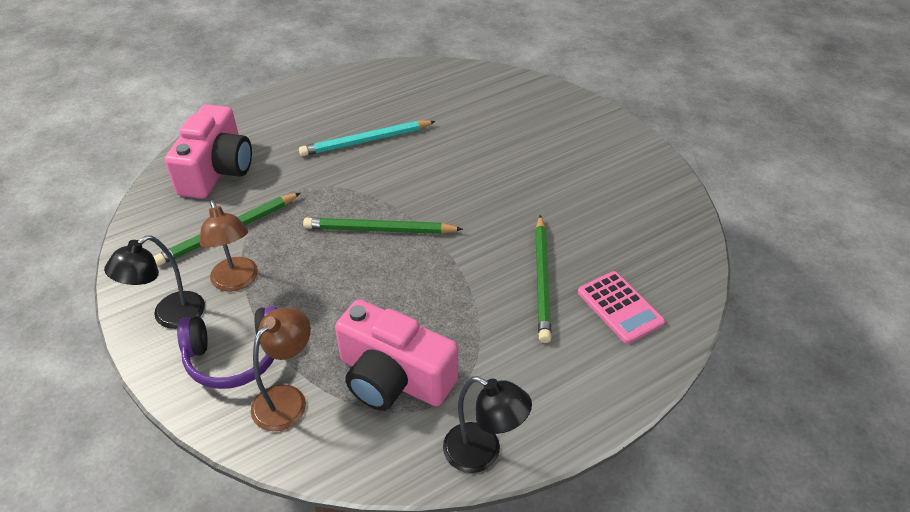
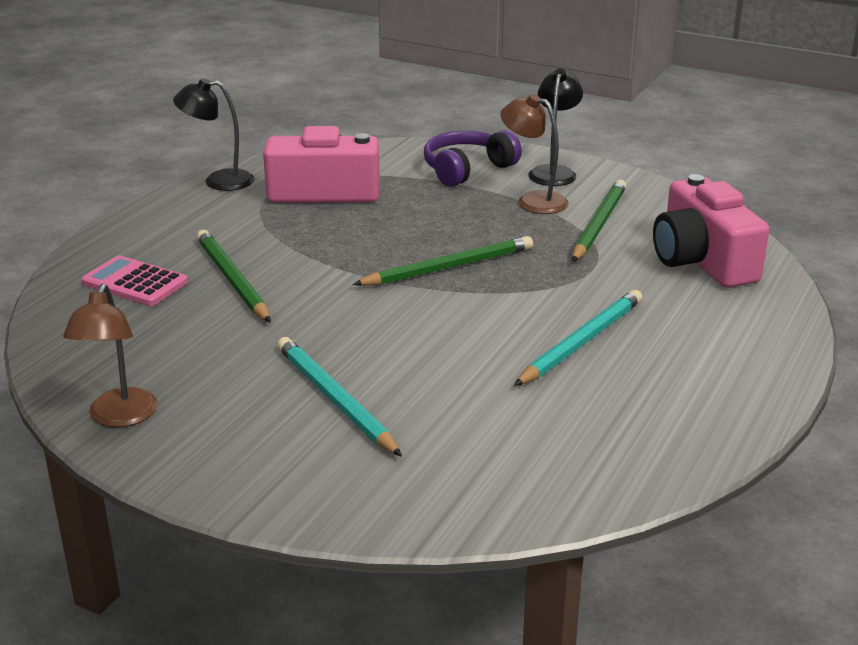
camera: 150 degrees right, 15 degrees down
(287, 399) = (396, 165): brown lamp -> brown lamp (119, 417)
(532, 153) = (335, 400): none -> turquoise pencil

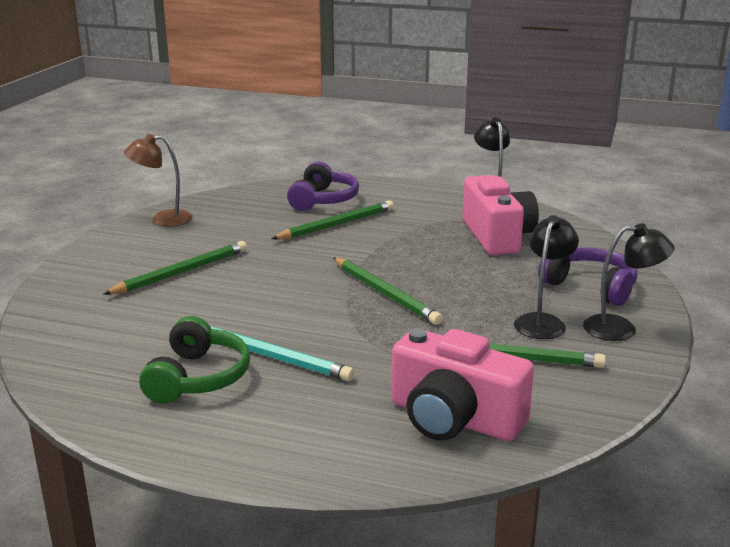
camera: 80 degrees right, 5 degrees down
(135, 282) = (323, 200): pink calculator -> purple headphones
(335, 400) = (181, 272): turquoise pencil -> green pencil
(533, 200) = (542, 321): brown lamp -> black lamp
(624, 388) = (198, 378): none -> green headphones
(702, 261) = (454, 418): pink camera -> pink camera turned 120 degrees counterclockwise

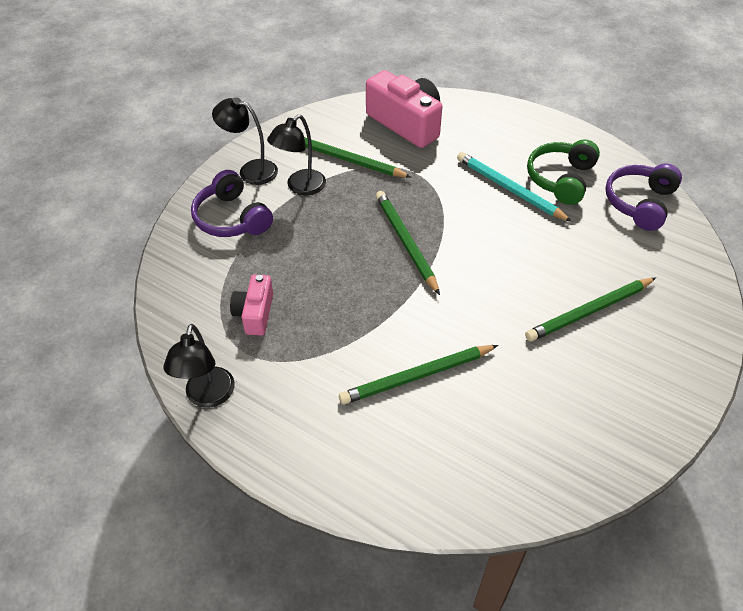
camera: 165 degrees left, 25 degrees up
(163, 219) = (629, 438): brown lamp -> none
(323, 200) = (418, 450): purple headphones -> purple headphones (639, 203)
(497, 236) = (255, 313): pink camera -> pink camera, size x0.56

